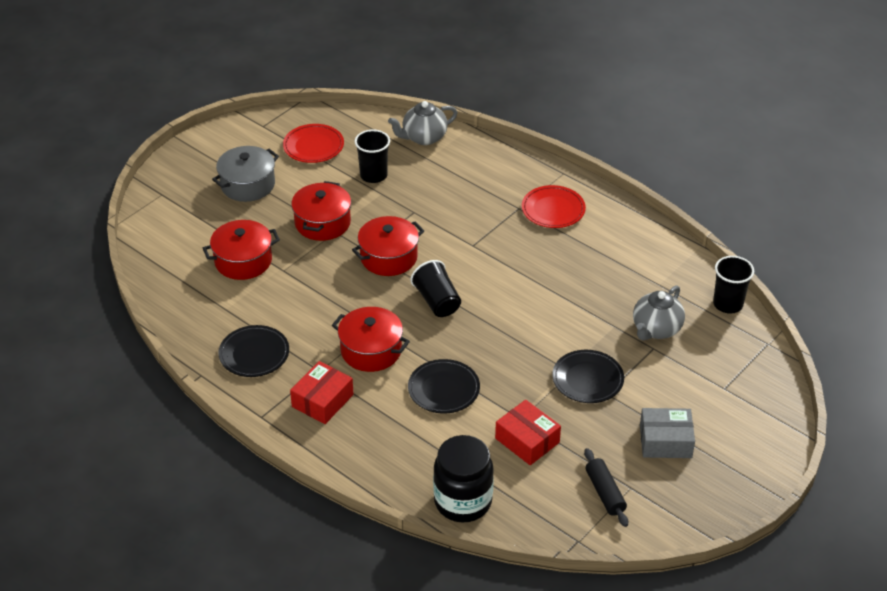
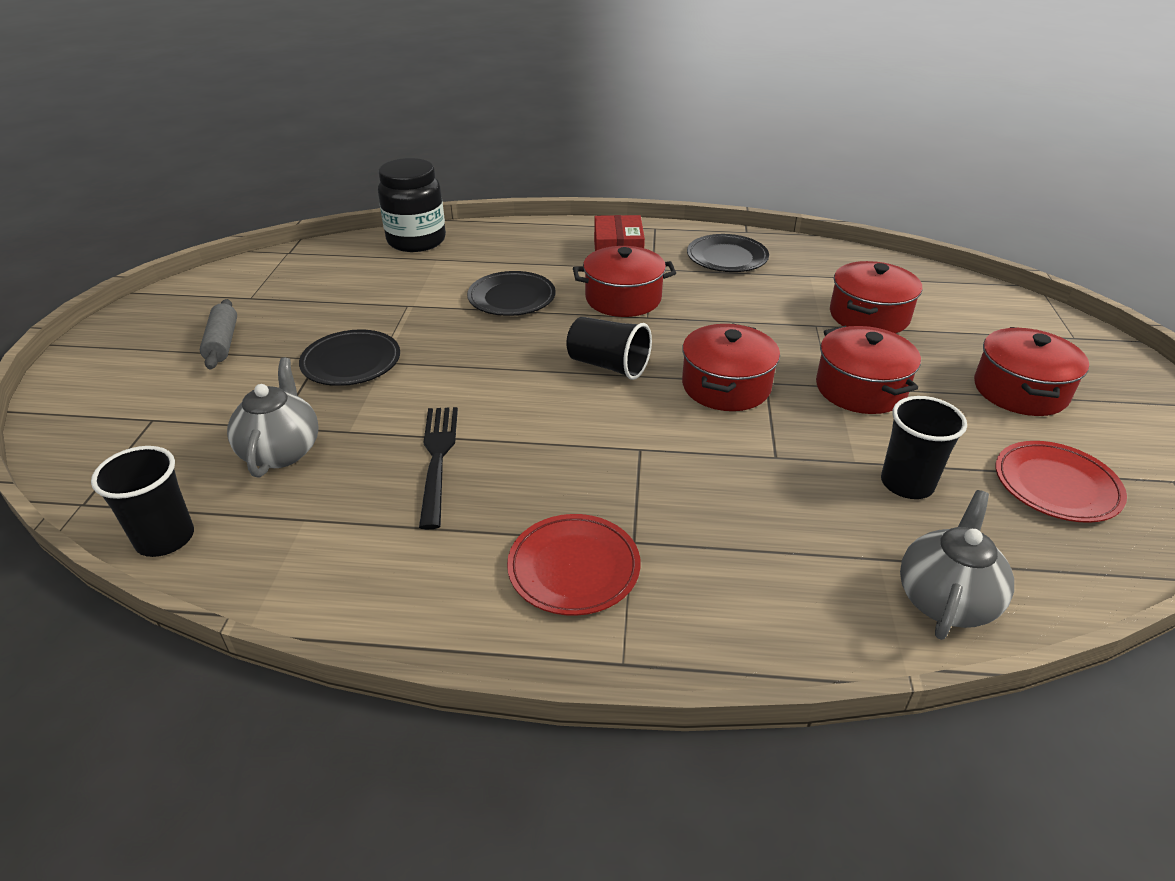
camera: 145 degrees right, 5 degrees down
(247, 185) = (1020, 390): grey pot -> red pot
(527, 440) = (386, 293): red box -> none
(577, 287) = (437, 458): none -> black fork
(605, 493) = (277, 286): black rolling pin -> none
(665, 441) = (222, 343): grey box -> grey rolling pin

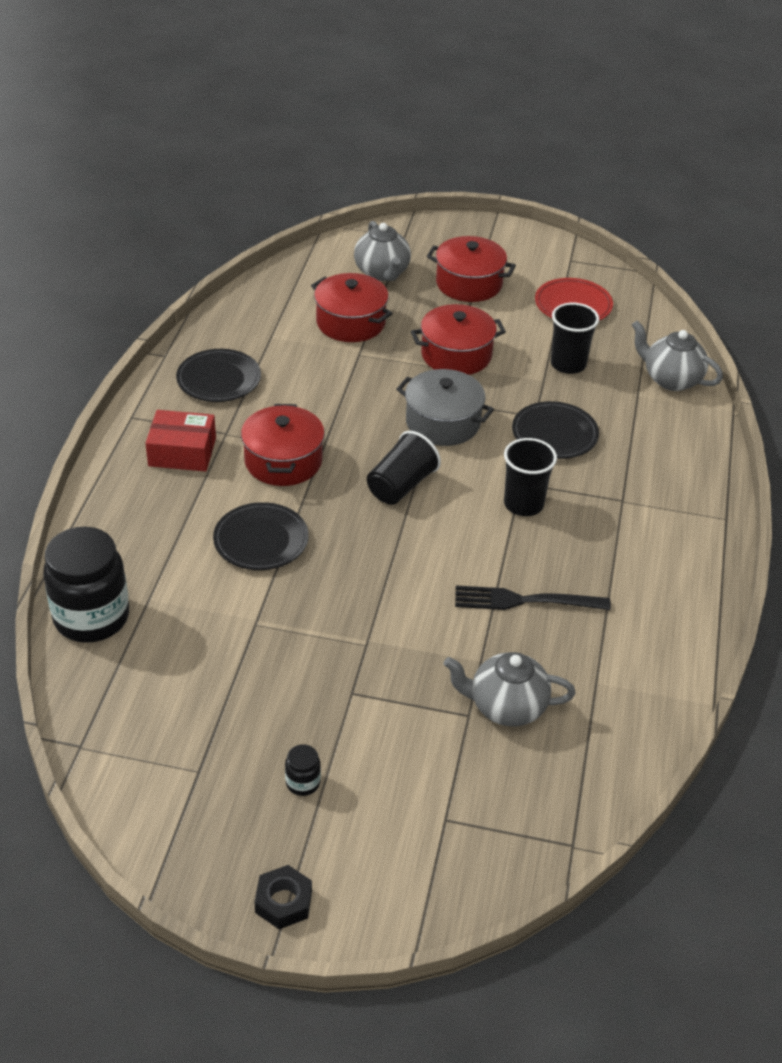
camera: 85 degrees left, 5 degrees up
(105, 345) = (283, 902): none -> black nut
(165, 538) = (618, 772): black cup -> black cup (523, 504)
(222, 343) = (303, 783): grey rolling pin -> black jar
(351, 362) = (364, 665): black plate -> black plate (554, 434)
(574, 568) = (648, 532): red plate -> none
(726, 386) = (443, 423): red pot -> grey pot
(982, 328) = (382, 273): none -> grey teapot

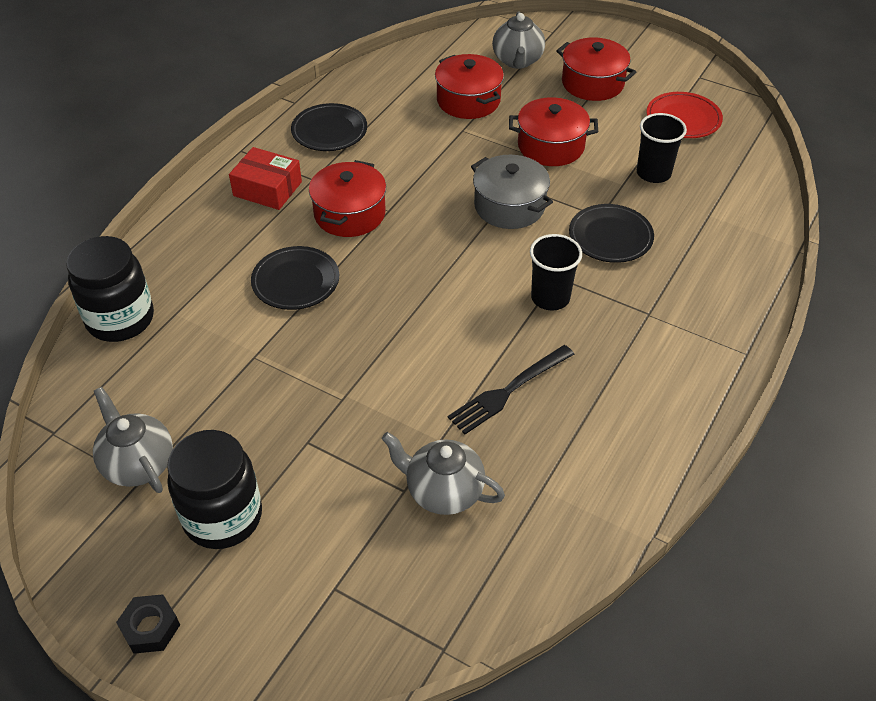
camera: 20 degrees right, 5 degrees up
(303, 783) = (223, 517): black jar -> black jar, size x2.41
(401, 486) = (444, 257): black cup -> none
(524, 601) = (508, 391): black fork -> black fork turned 60 degrees counterclockwise
(670, 379) = (749, 205): grey teapot -> grey teapot (138, 463)

